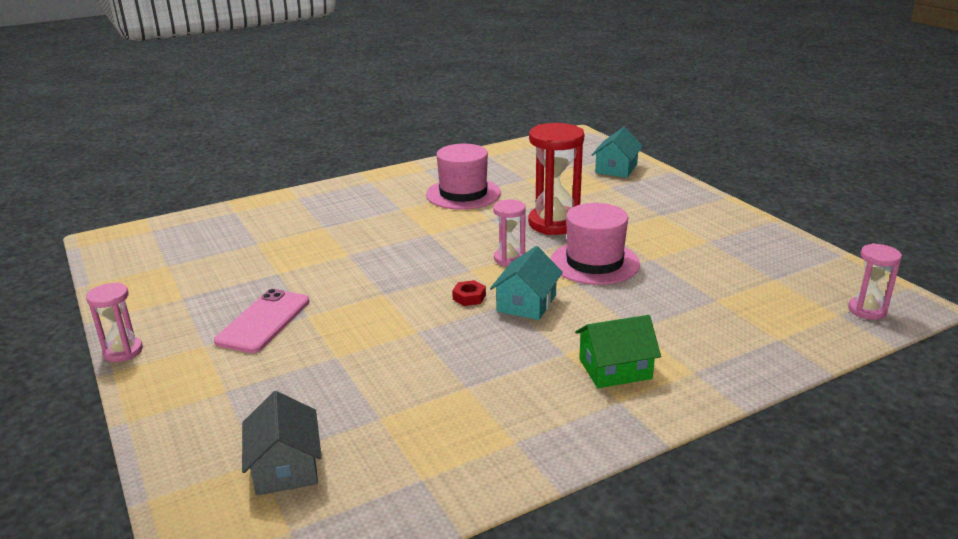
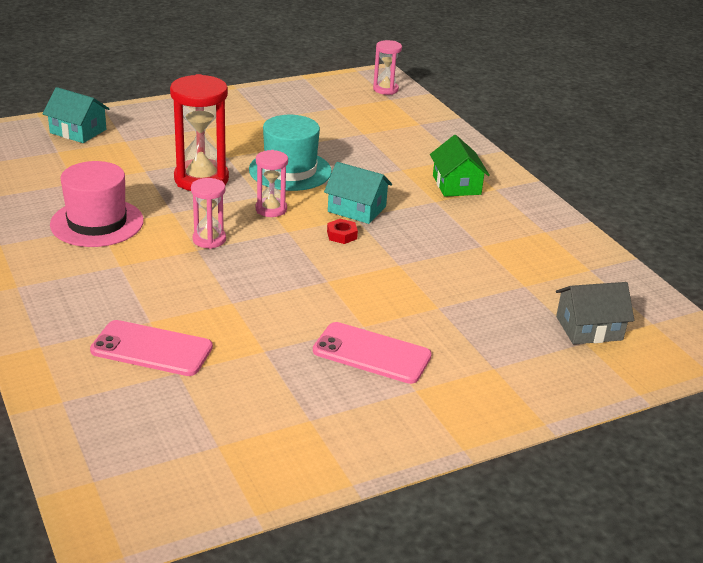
camera: 90 degrees left, 5 degrees up
(123, 351) = (426, 448): pink hourglass -> pink hourglass (209, 239)
(287, 231) = (152, 349): none -> pink phone
(594, 262) = (290, 170): pink hat -> turquoise hat

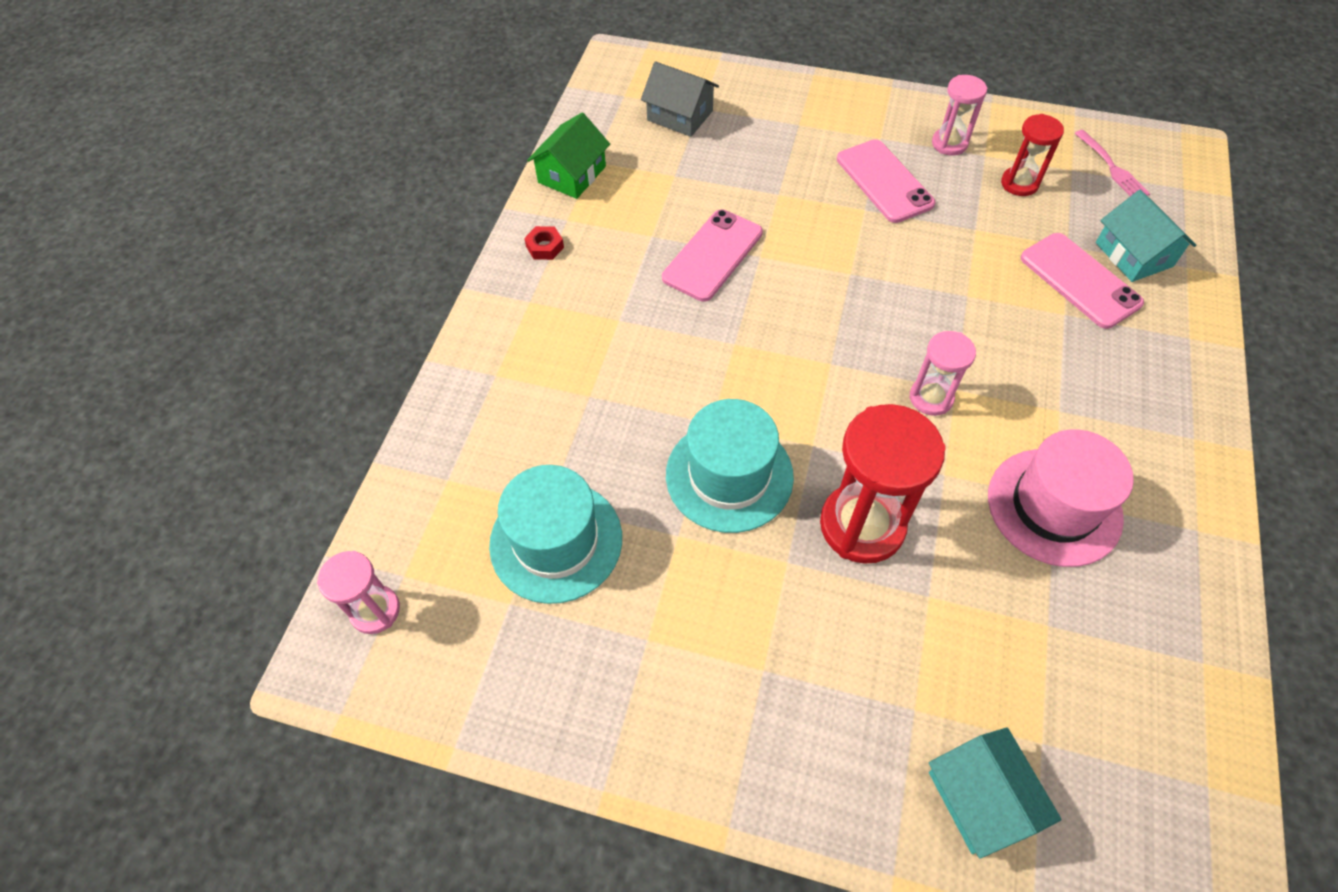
camera: 135 degrees left, 25 degrees up
(180, 467) = (1111, 167): none -> pink fork
(257, 407) = (1019, 183): none -> red hourglass
(271, 209) = (818, 411): pink hourglass -> pink hourglass (949, 144)
(342, 126) = (556, 541): none -> turquoise hat
(342, 235) = (777, 325): red nut -> red nut (545, 247)
(357, 209) = (719, 356): turquoise house -> turquoise house (1133, 254)
(429, 252) = (712, 255): none -> pink phone
(456, 185) = (562, 331): green house -> green house (572, 174)

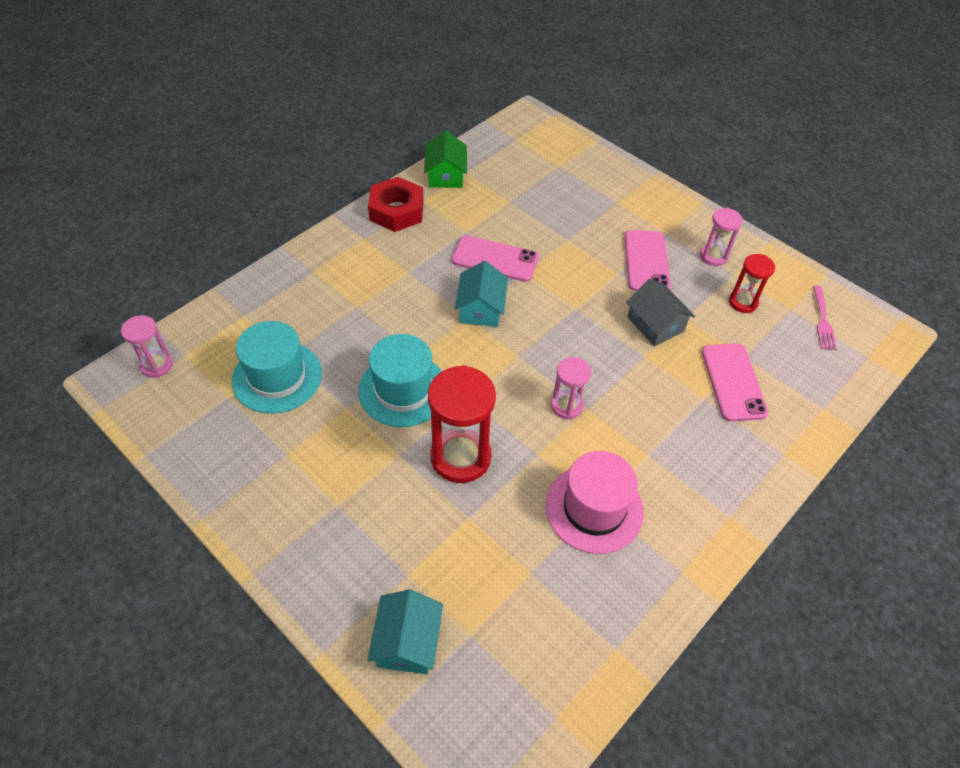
camera: 25 degrees right, 5 degrees down
(545, 247) = (396, 211): red nut -> red nut, size x2.24
(572, 174) = (446, 175): green house -> green house turned 60 degrees counterclockwise
(680, 115) = (542, 166): grey house -> grey house (655, 324)
(712, 255) = (495, 259): pink phone -> pink phone turned 45 degrees clockwise
(1133, 254) = (789, 383): turquoise house -> turquoise house (481, 308)

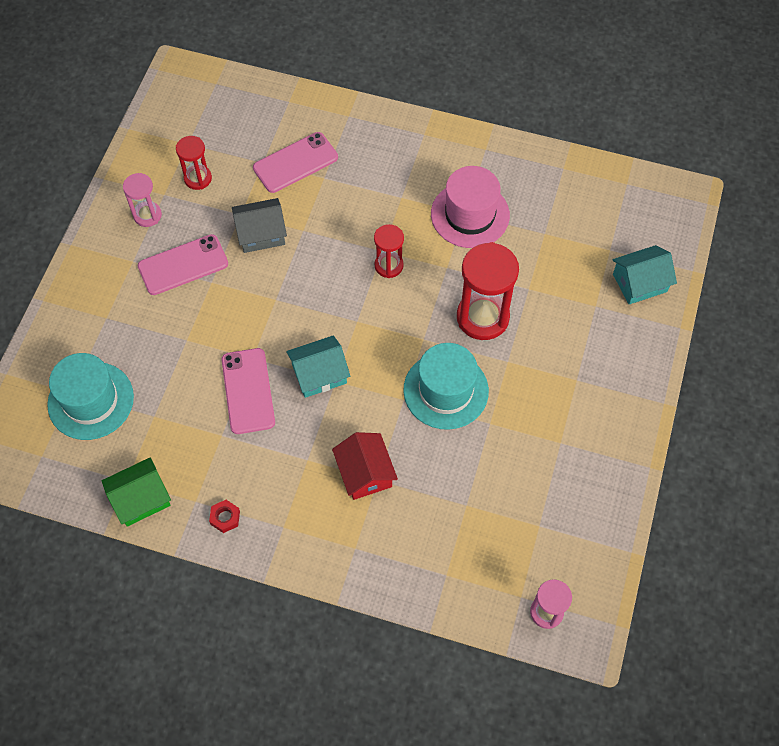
camera: 115 degrees left, 10 degrees up
(277, 377) = (494, 498): turquoise hat -> turquoise hat (91, 400)
(369, 301) = (365, 473): none -> red house
(396, 211) = (225, 517): red nut -> red nut, size x0.45
(566, 406) = (389, 265): pink hourglass -> red hourglass
(655, 324) = (261, 233): grey house -> grey house turned 45 degrees clockwise
(822, 320) = (189, 119): pink fork -> none

